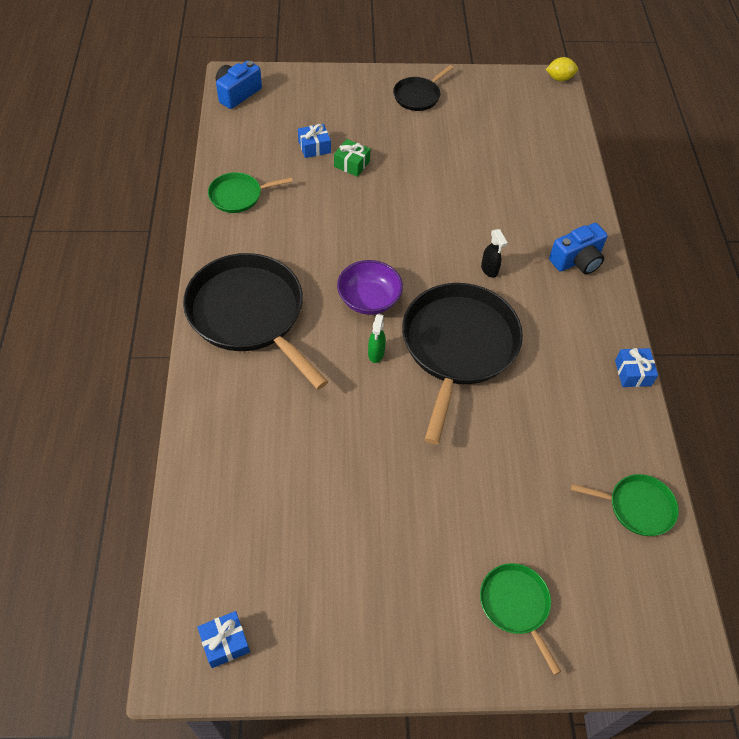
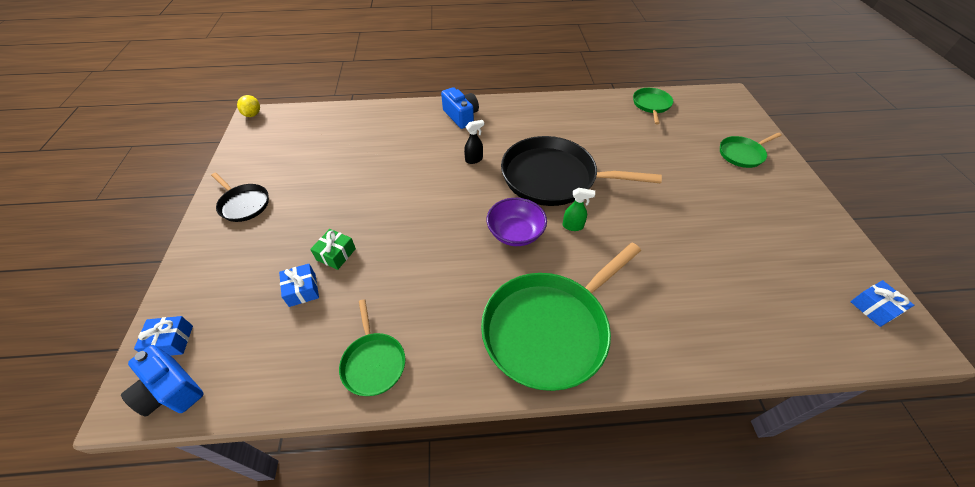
camera: 90 degrees left, 5 degrees down
(249, 314) = (549, 329): black pan -> green pan
(633, 373) = (555, 99): blue gift -> blue gift (171, 341)

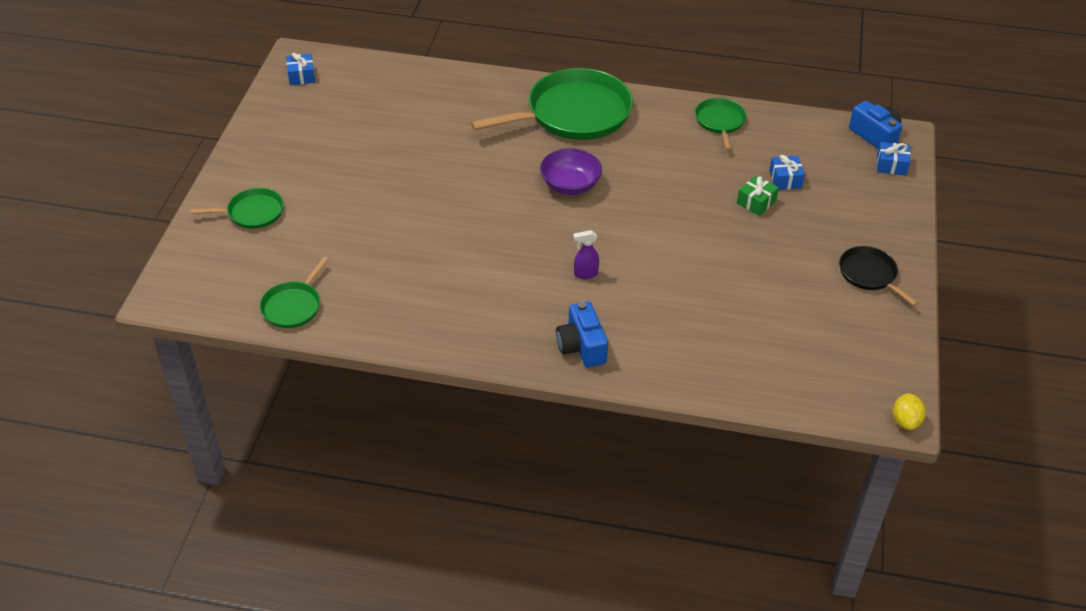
camera: 165 degrees left, 5 degrees down
(474, 159) = (585, 274): black spray bottle -> purple spray bottle
(553, 177) = (498, 232): black pan -> none
(573, 226) = (508, 179): green spray bottle -> none

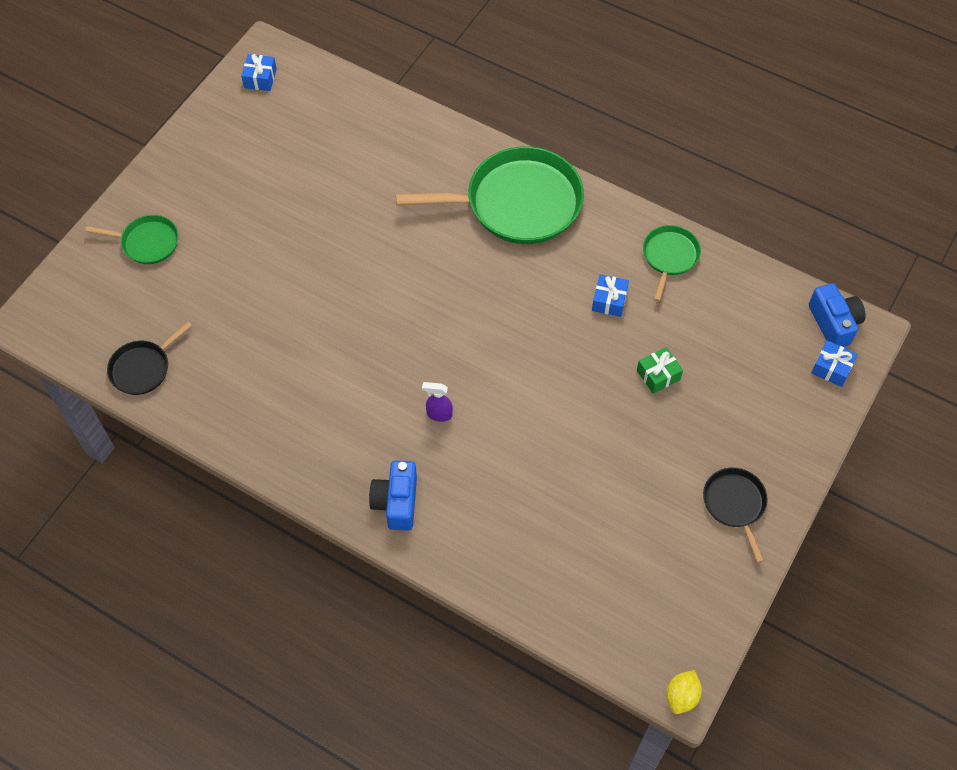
camera: 20 degrees right, 15 degrees up
(293, 306) = (143, 368): green pan -> black pan
(570, 185) = (472, 297): purple bowl -> none
(785, 179) = (704, 354): blue gift -> blue gift (609, 300)

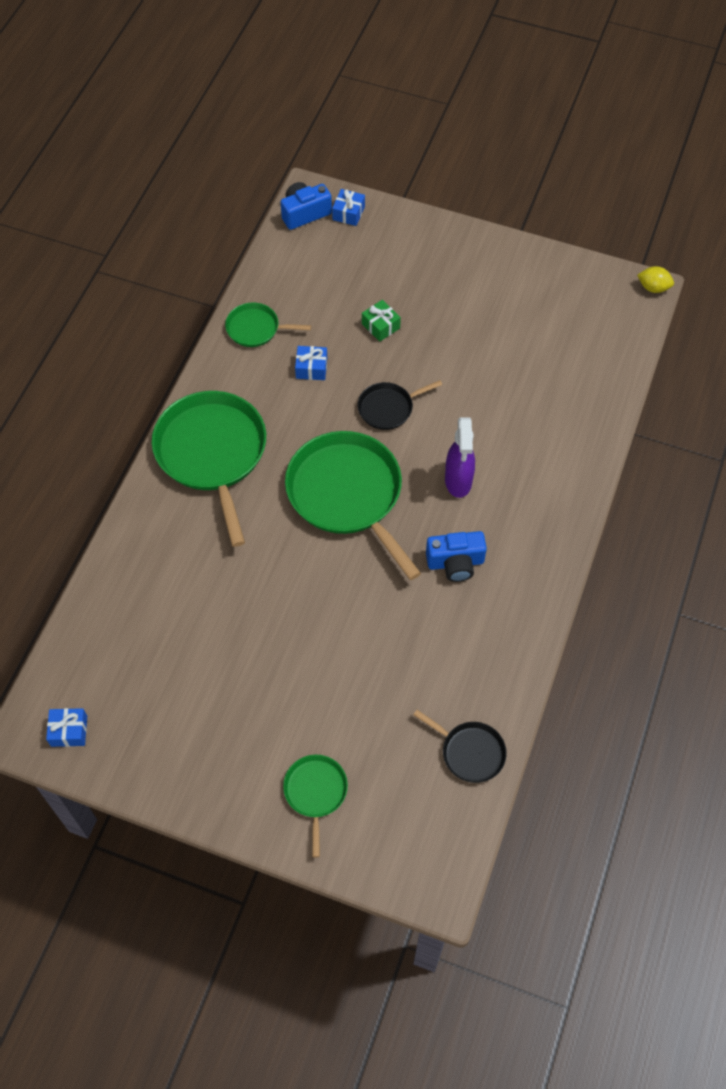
camera: 100 degrees left, 0 degrees up
(396, 502) = (552, 499): blue camera -> blue camera (455, 563)
(439, 414) = (458, 481): purple spray bottle -> purple spray bottle, size x1.77
(444, 311) = (348, 495): none -> green pan
(735, 504) = (487, 267): black pan -> black pan (388, 408)

